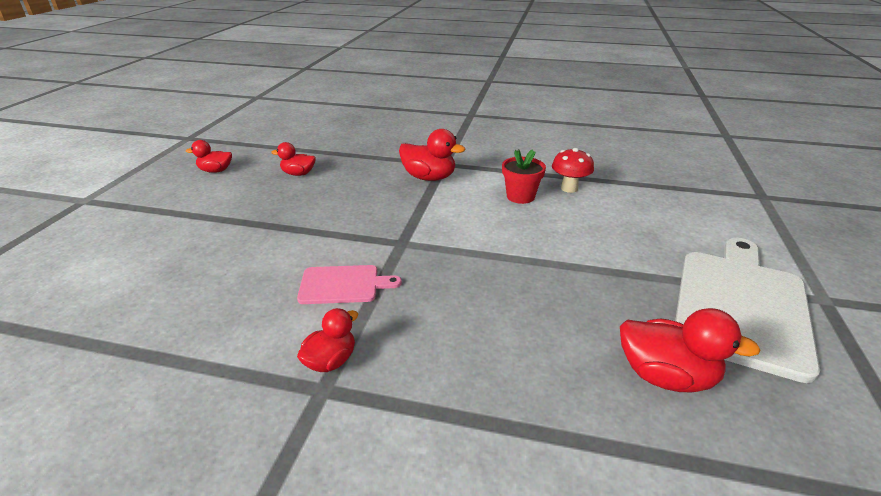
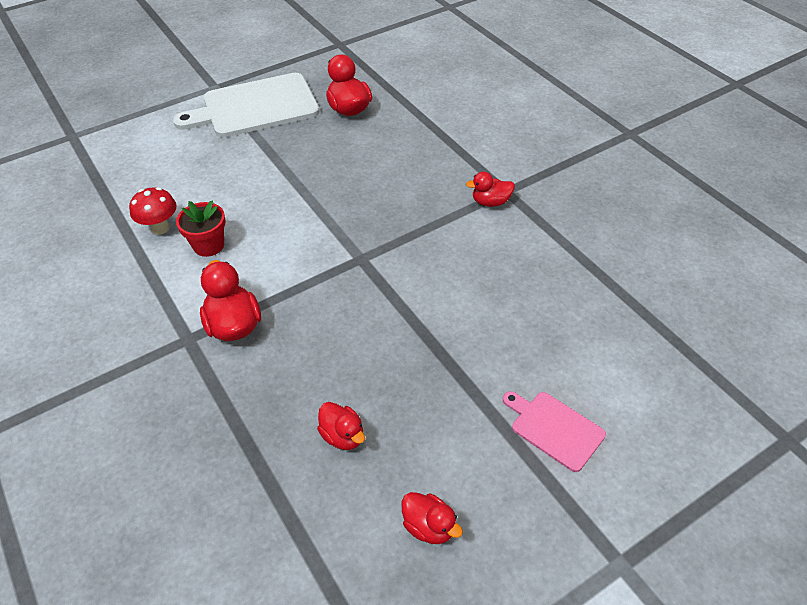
camera: 135 degrees left, 15 degrees up
(343, 285) = (439, 247): pink cutting board -> pink cutting board (554, 428)

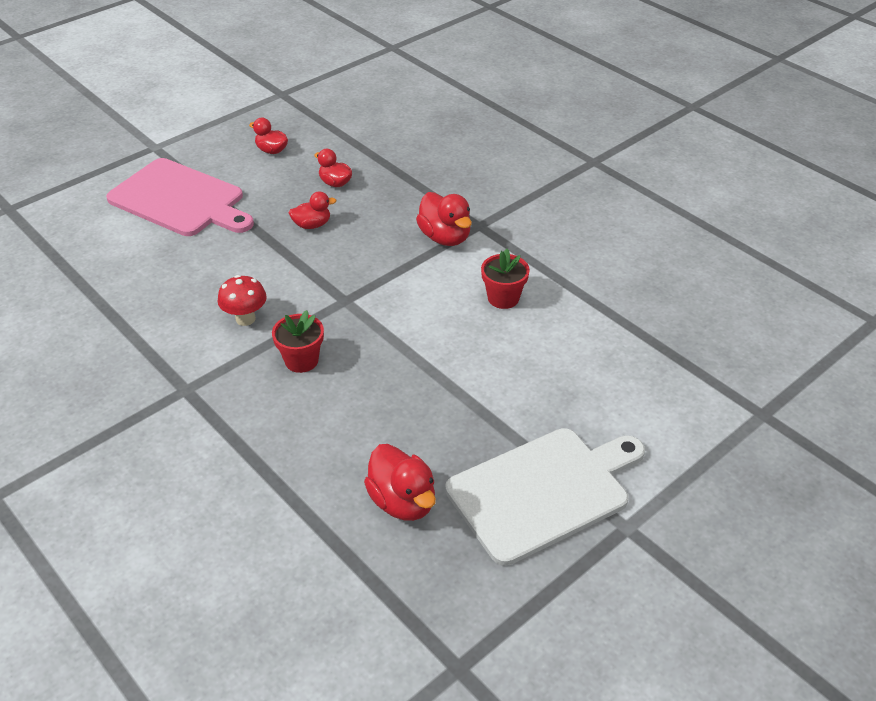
camera: 170 degrees right, 5 degrees down
(160, 228) = (564, 310): red mushroom -> red mushroom (245, 319)
(408, 205) = (301, 360): none -> red flower pot
(490, 202) = (206, 373): red duck -> red duck (312, 225)
(554, 428) = (180, 200): pink cutting board -> pink cutting board, size x1.99

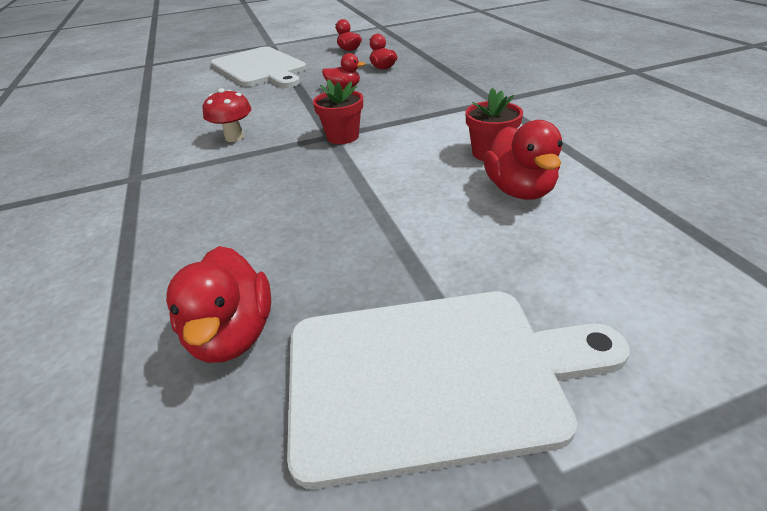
camera: 25 degrees right, 5 degrees down
(180, 200) = (260, 68): pink cutting board -> white cutting board
(301, 360) = (251, 173): red flower pot -> red flower pot (343, 137)
(445, 237) = (455, 105): red duck -> red duck (519, 190)

